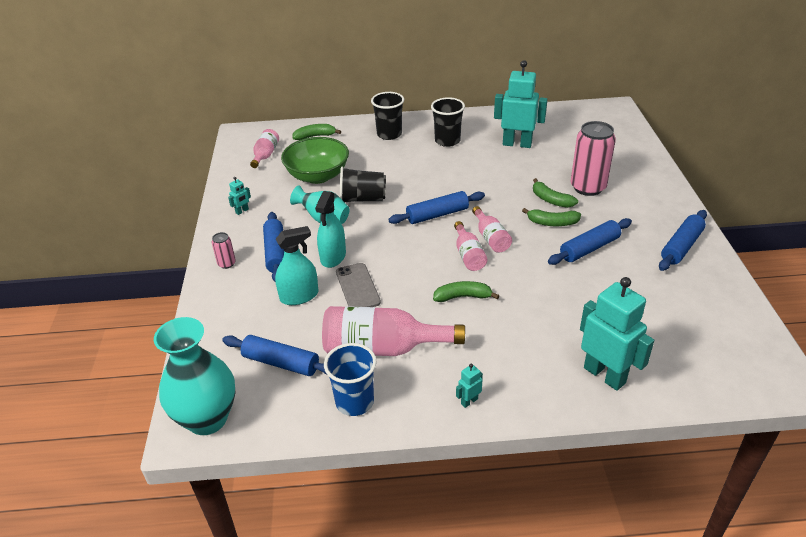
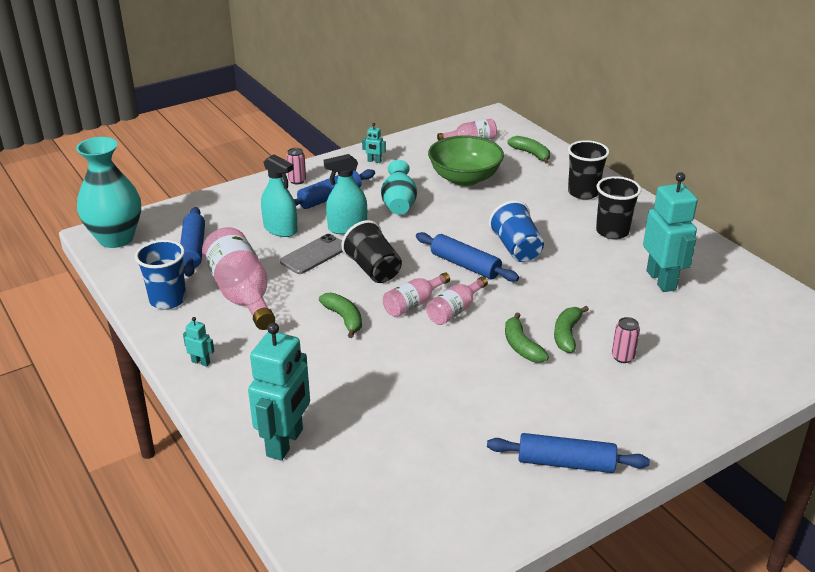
camera: 60 degrees right, 5 degrees down
(362, 199) = (450, 214): black cup -> black cup (373, 269)
(435, 185) = (516, 248): none -> blue cup
(588, 187) = (622, 357): pink can -> pink can, size x0.46
(589, 248) = (496, 385): blue rolling pin -> none

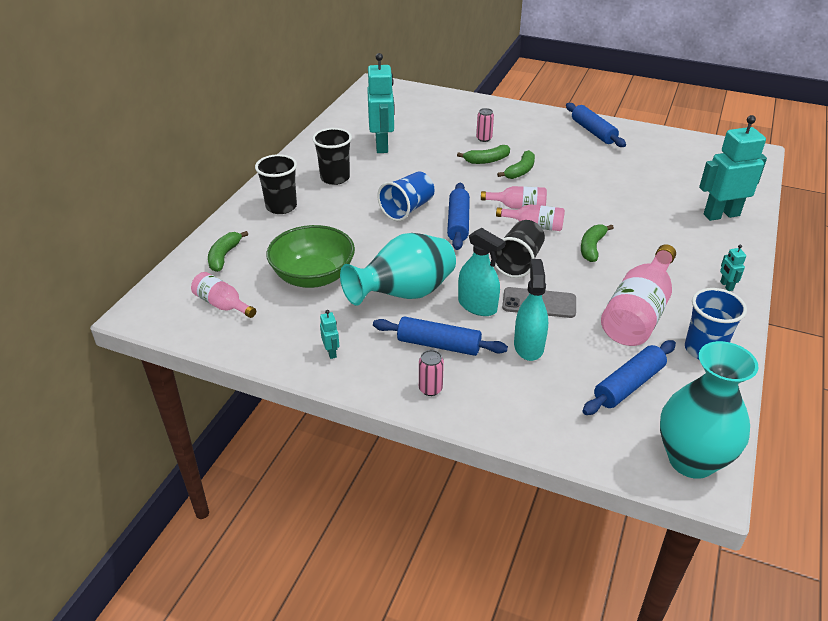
camera: 125 degrees left, 5 degrees up
(399, 204) = (404, 294): turquoise vase -> turquoise vase, size x1.60
(661, 280) = (382, 146): turquoise robot -> turquoise robot turned 135 degrees clockwise

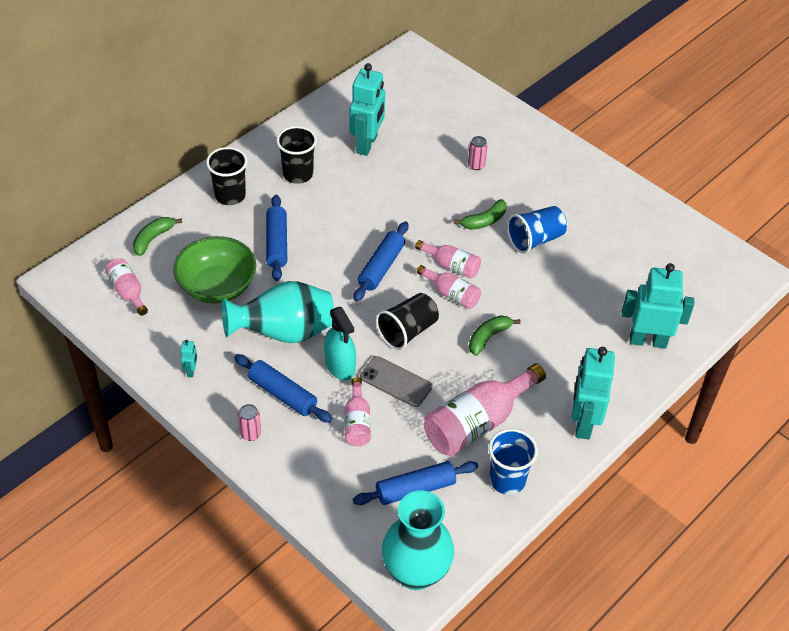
camera: 20 degrees right, 10 degrees up
(407, 209) = (344, 235): blue cup -> blue cup (535, 240)
(487, 160) = (459, 196): green banana -> none
(528, 346) = (357, 422): turquoise spray bottle -> pink bottle
(593, 132) = (598, 190): blue rolling pin -> blue rolling pin (276, 243)
(726, 286) = (583, 423): turquoise robot -> turquoise robot, size x2.39

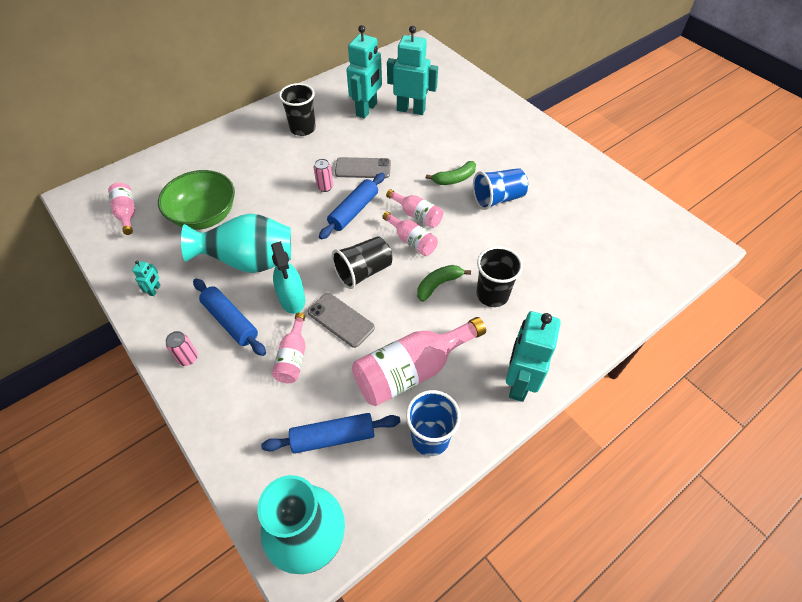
camera: 10 degrees right, 5 degrees up
(153, 239) = (165, 171): green banana -> none
(230, 195) = (241, 141): black cup -> black cup (492, 295)
(276, 243) = (268, 183): blue rolling pin -> none
(379, 217) = (363, 168): none -> grey phone
(476, 165) = (456, 132): pink can -> pink can (325, 187)
(648, 341) = (594, 303): turquoise robot -> turquoise robot (411, 110)

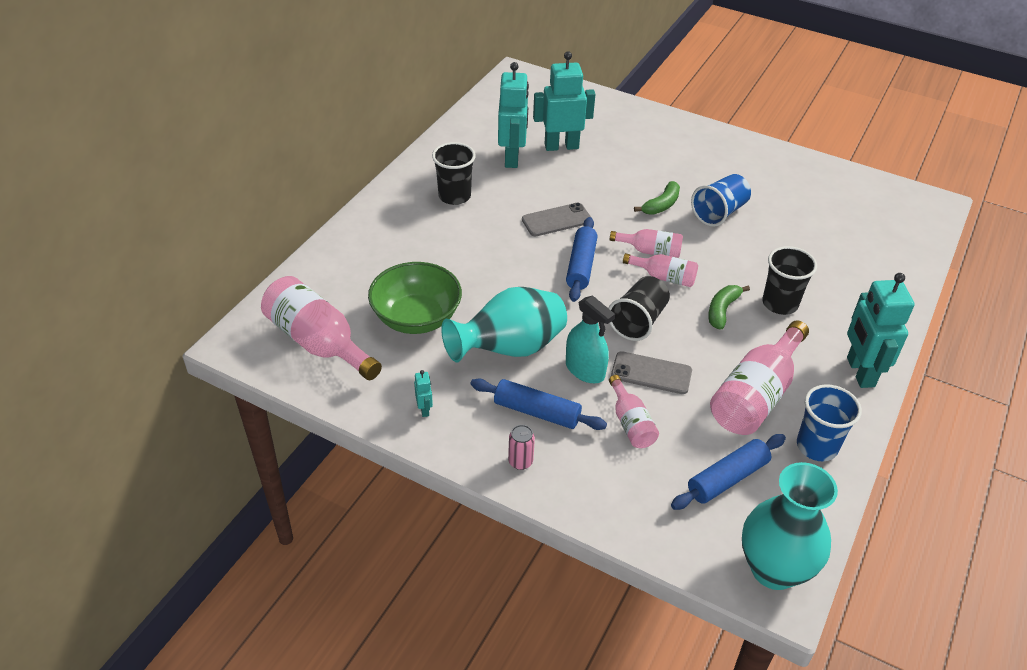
camera: 25 degrees left, 10 degrees down
(127, 213) = (318, 342): pink bottle -> pink bottle, size x1.84
(325, 187) = (530, 250): pink can -> none

